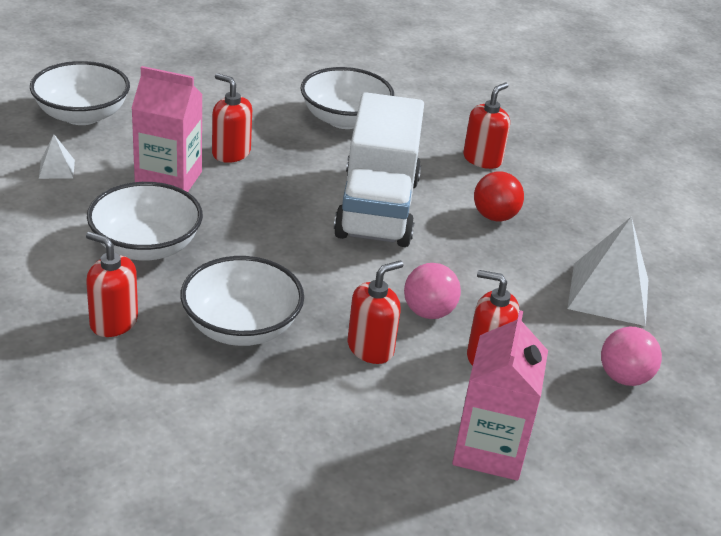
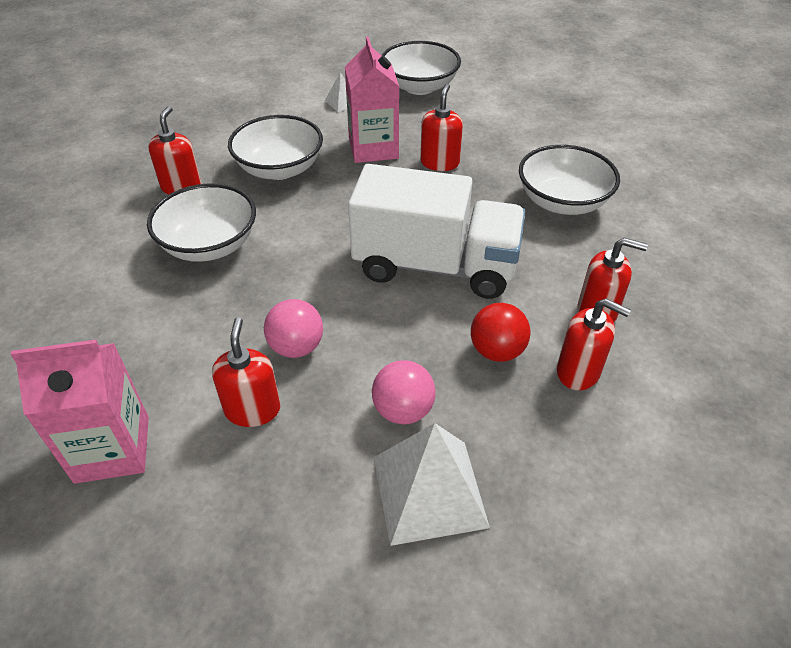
camera: 70 degrees right, 10 degrees up
(370, 348) = (221, 325): red soap dispenser -> red soap dispenser (578, 371)
(377, 208) = (435, 266): white truck -> white truck turned 150 degrees counterclockwise
(624, 377) = (277, 543): pink ball -> pink ball (403, 410)

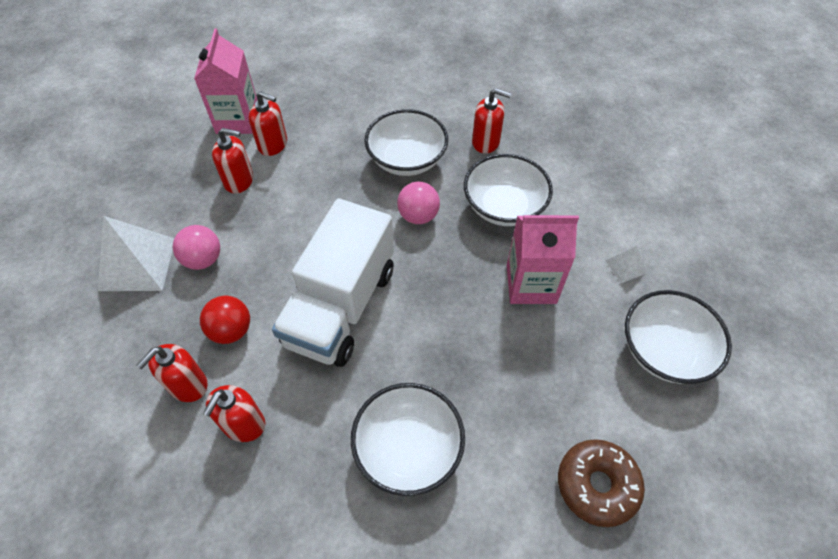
camera: 100 degrees right, 10 degrees up
(296, 347) = (283, 205): pink ball -> pink ball (418, 216)
(439, 162) = (498, 341): red soap dispenser -> red soap dispenser (273, 144)
(541, 114) = (597, 485): none -> brown donut

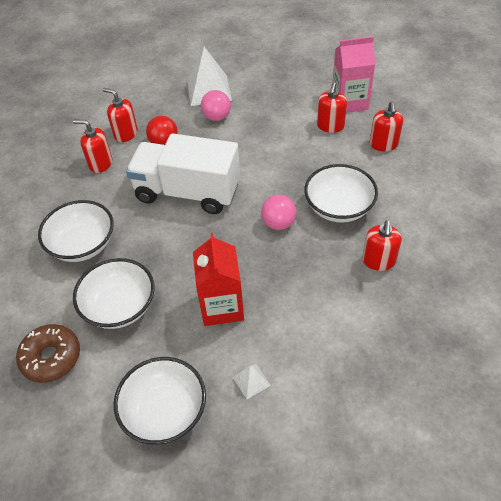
camera: 85 degrees right, 5 degrees down
(239, 181) = (289, 117): red soap dispenser -> red soap dispenser (383, 144)
(504, 206) = (302, 281): white bowl -> white bowl (119, 306)
(531, 284) = (222, 306): pink carton -> red carton

